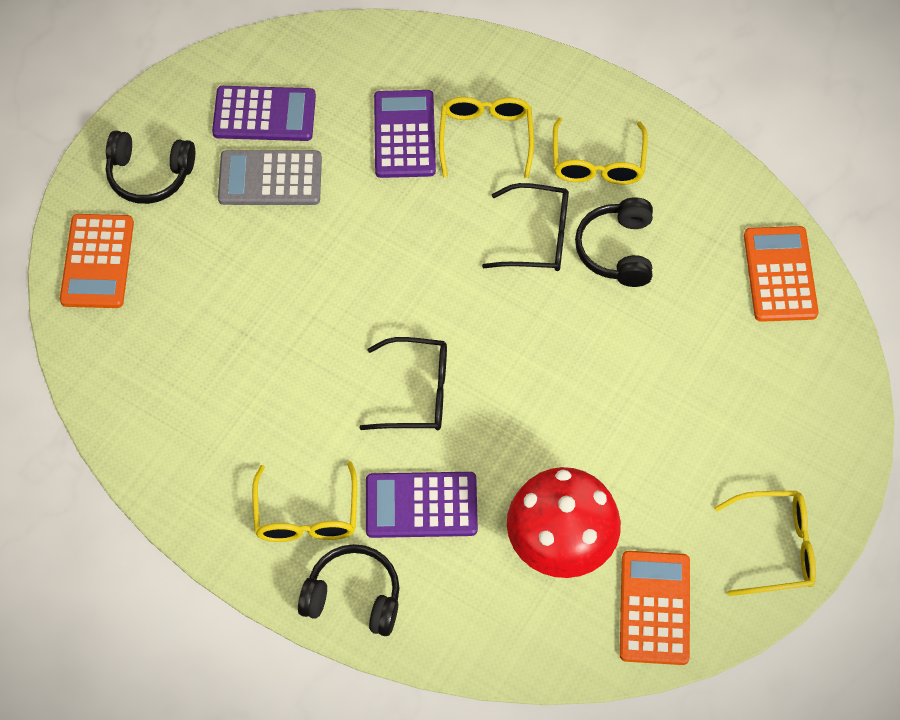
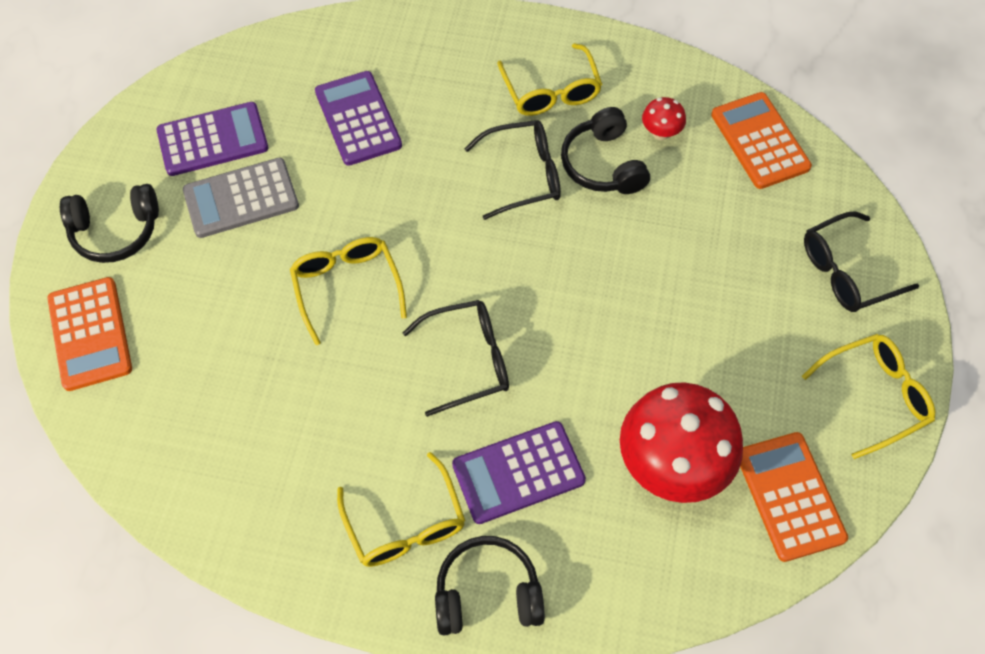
camera: 20 degrees left, 0 degrees up
(486, 137) = (437, 98): yellow glasses -> yellow glasses (347, 286)
(686, 236) = (660, 132): none -> red mushroom
(804, 426) = (846, 272): none -> black glasses

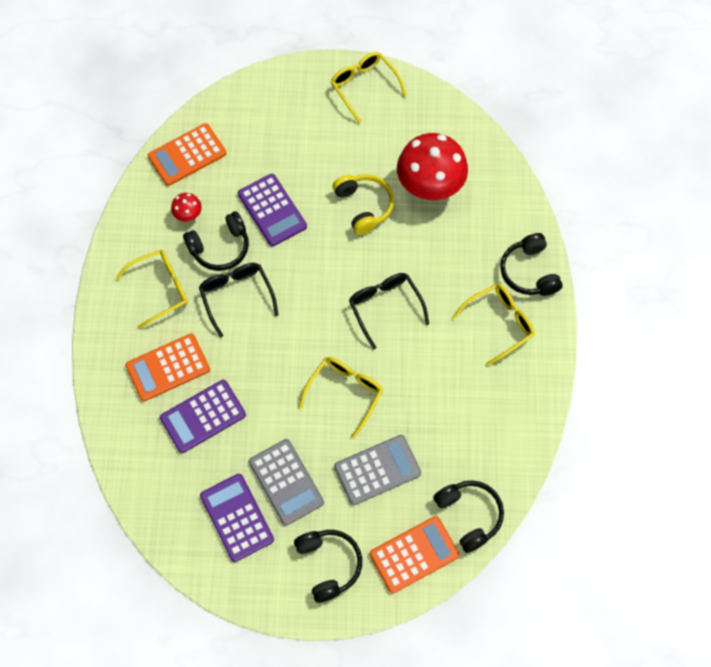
camera: 100 degrees left, 5 degrees up
(118, 416) = (469, 515): none -> black headphones
(222, 308) = (377, 470): none -> grey calculator
(347, 286) = (345, 392): yellow glasses -> yellow glasses turned 150 degrees clockwise
(518, 472) = (453, 267): purple calculator -> purple calculator (272, 210)
(646, 359) = (364, 206): none -> yellow headphones
(790, 496) = (435, 126): orange calculator -> orange calculator (168, 367)
(846, 272) = (282, 103): black glasses -> none

